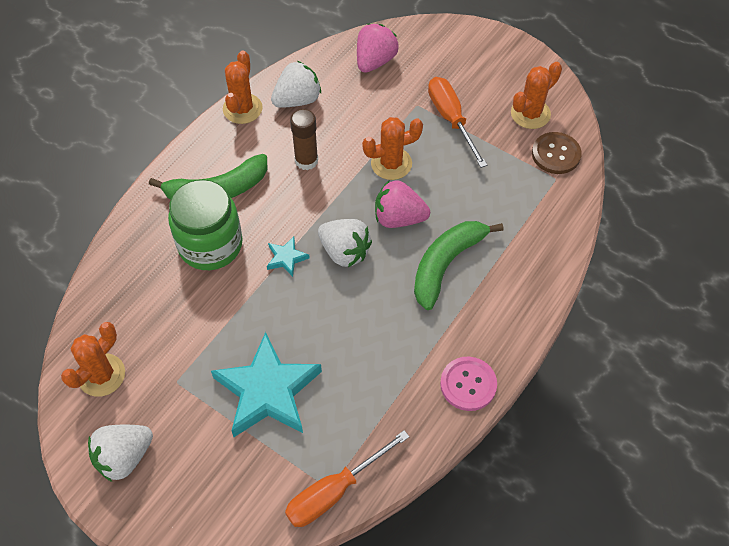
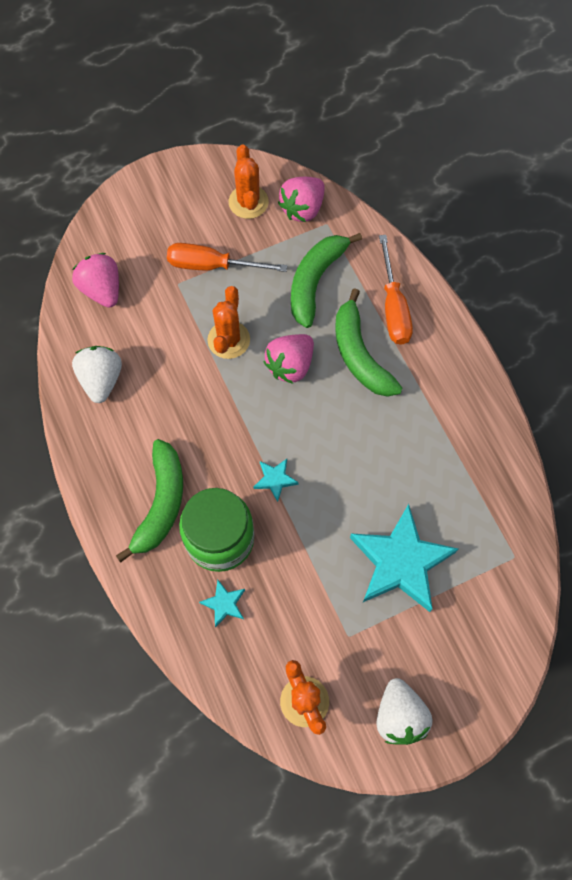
camera: 60 degrees left, 10 degrees up
(156, 275) = (224, 604): none -> turquoise star
(242, 109) = (78, 434): orange cactus -> none
(306, 160) = (178, 408): brown glue stick -> none
(334, 491) = (520, 554): orange screwdriver -> orange screwdriver (393, 307)
(344, 252) = (298, 428): white strawberry -> none
(468, 384) = (480, 401): pink button -> none
(492, 197) = (315, 281): none -> green banana
(556, 154) = (302, 209): brown button -> pink strawberry

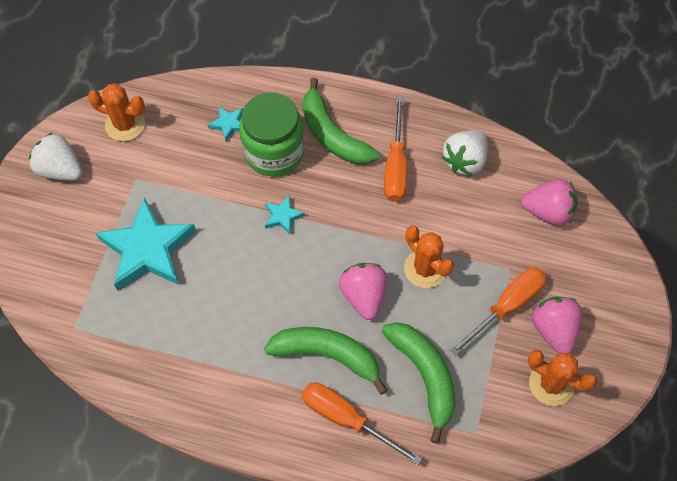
camera: 130 degrees right, 5 degrees down
(101, 380) = (464, 161): white strawberry -> white strawberry turned 90 degrees clockwise
(151, 429) = (396, 166): none -> orange screwdriver
(302, 209) = (508, 425): pink strawberry -> pink strawberry (553, 330)

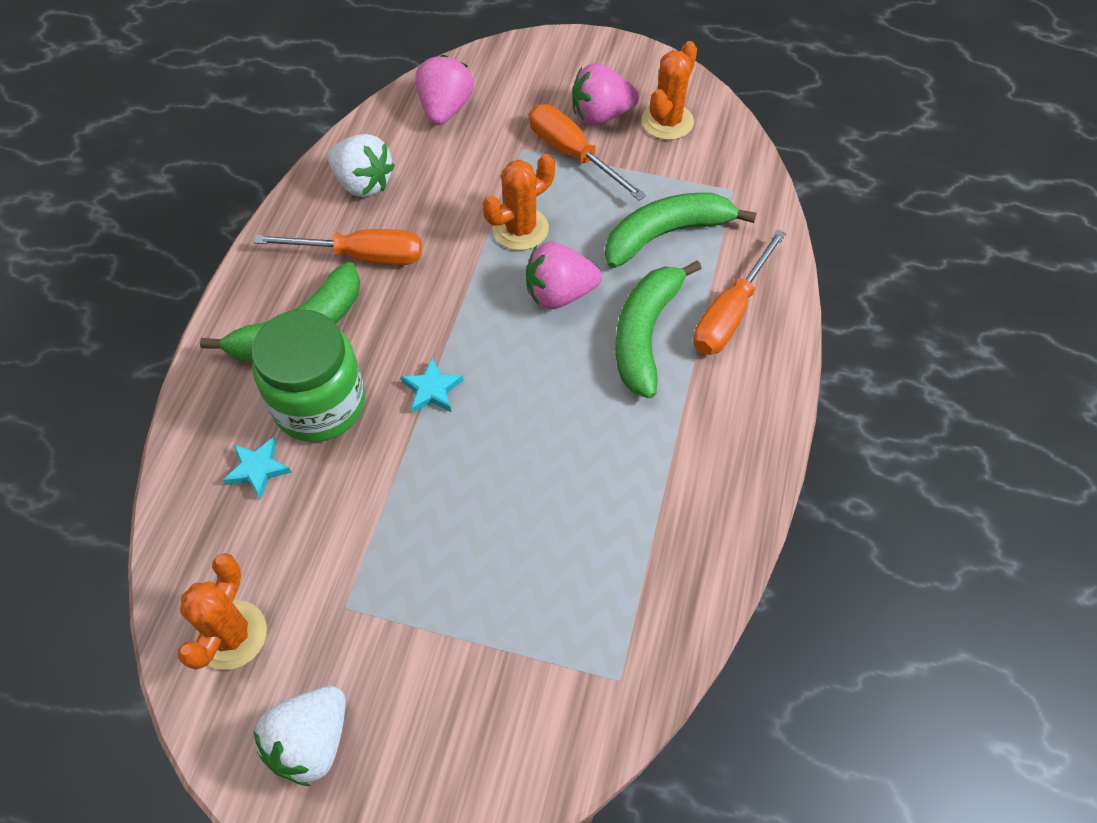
camera: 90 degrees left, 5 degrees down
(148, 249) = (480, 576): turquoise star -> none

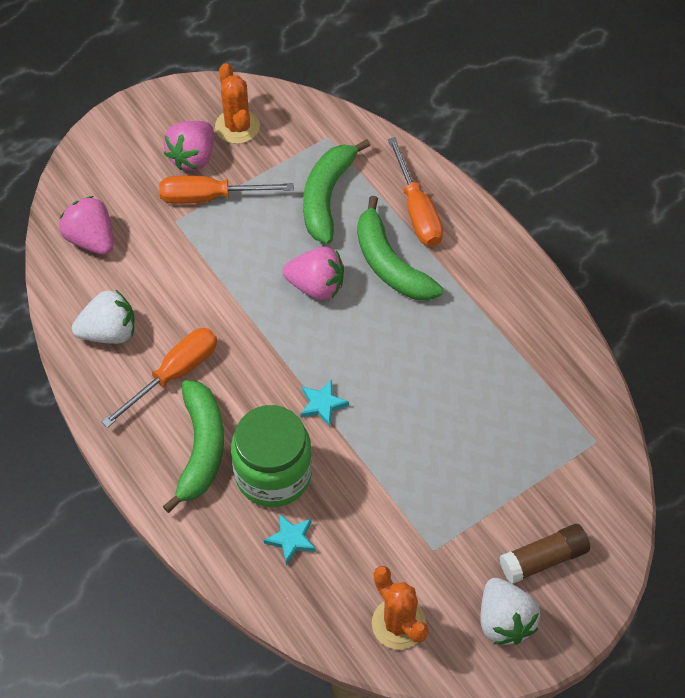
camera: 50 degrees left, 0 degrees up
(421, 729) = (543, 559): none -> brown glue stick
(520, 229) = (243, 270): orange cactus -> none
(559, 294) = (316, 286): pink strawberry -> pink strawberry turned 105 degrees counterclockwise

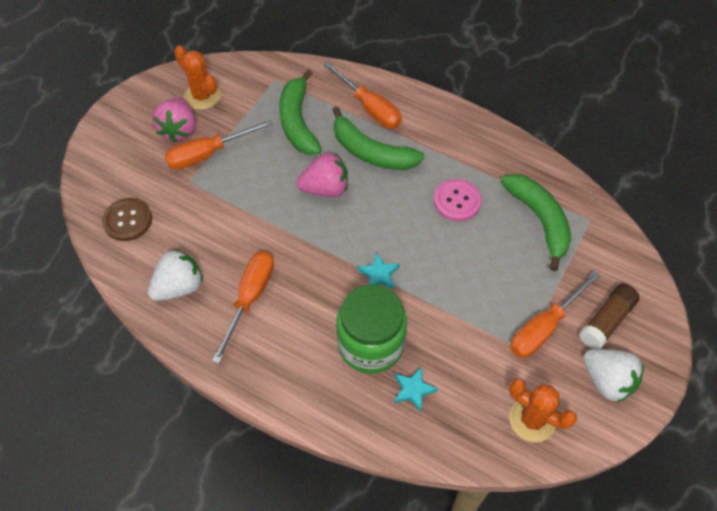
camera: 25 degrees left, 0 degrees up
(91, 239) = (127, 220): pink strawberry -> brown button
(201, 449) = (302, 348): green banana -> green banana (539, 220)
(455, 358) = (457, 201): none -> pink button
(469, 536) = (544, 327): none -> orange screwdriver

